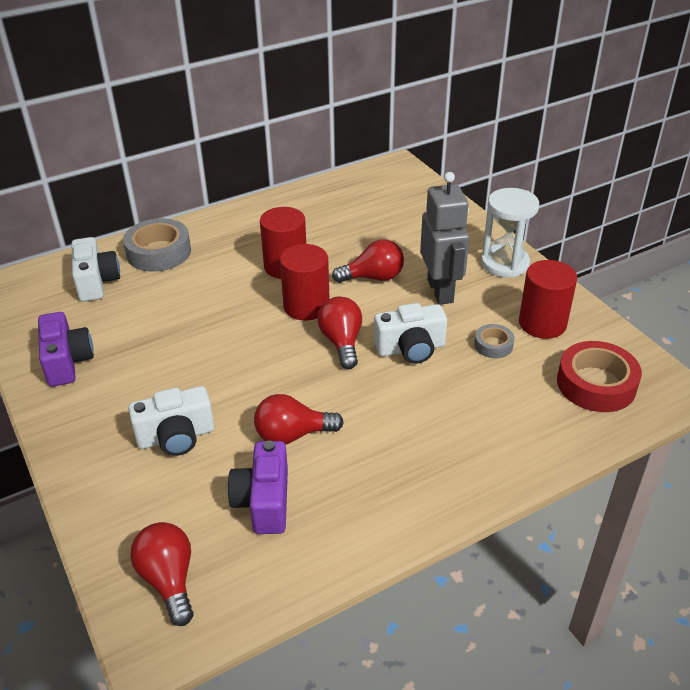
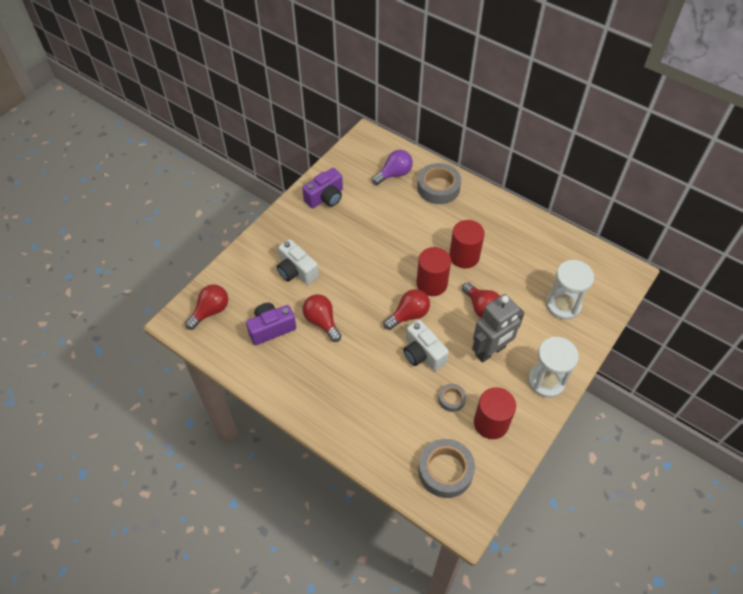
camera: 65 degrees right, 15 degrees up
(96, 282) = (394, 174): white camera -> purple light bulb
(410, 219) = (563, 305): none -> white hourglass
(596, 384) = (445, 471): red tape -> grey tape

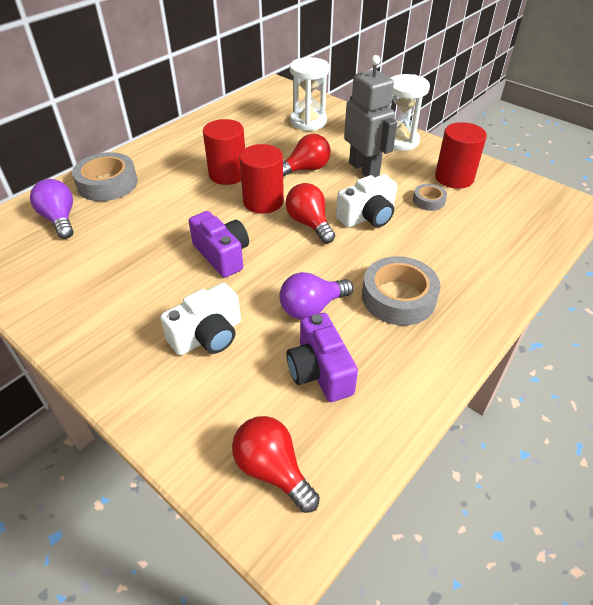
camera: 85 degrees left, 10 degrees down
(322, 321) = (312, 308): red light bulb -> purple light bulb
(325, 197) = (65, 294): purple camera -> purple camera (222, 255)
(445, 471) = (520, 213): grey tape -> grey tape (398, 297)

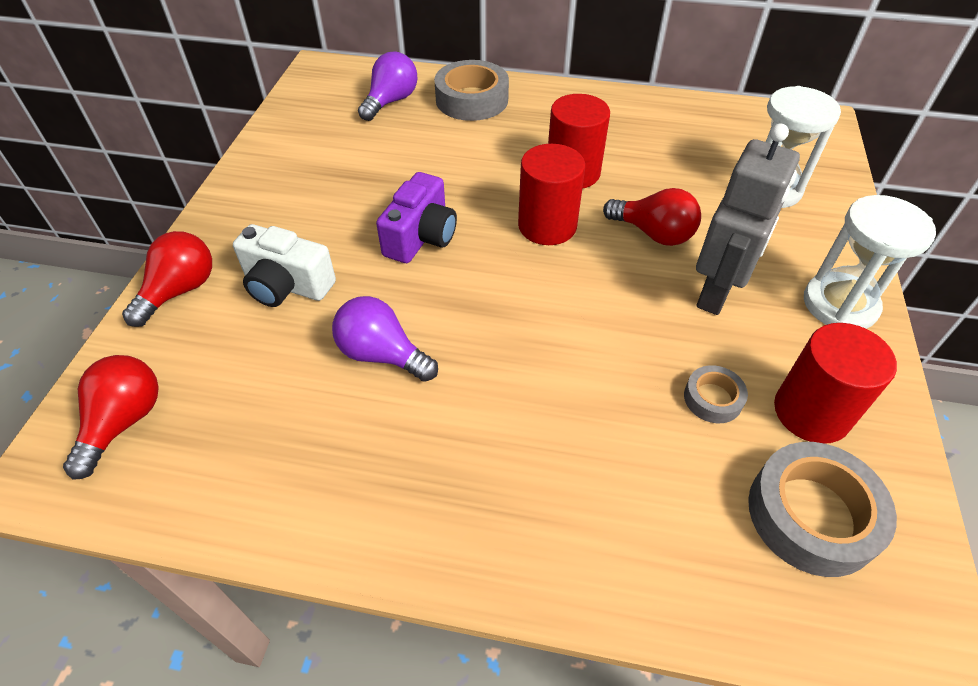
camera: 60 degrees right, 5 degrees up
(309, 223) = (540, 286): red light bulb -> red light bulb (180, 291)
(320, 371) = (280, 406): purple camera -> none
(367, 217) = (606, 339): white camera -> none
(398, 297) = (458, 439): grey tape -> grey tape (812, 515)

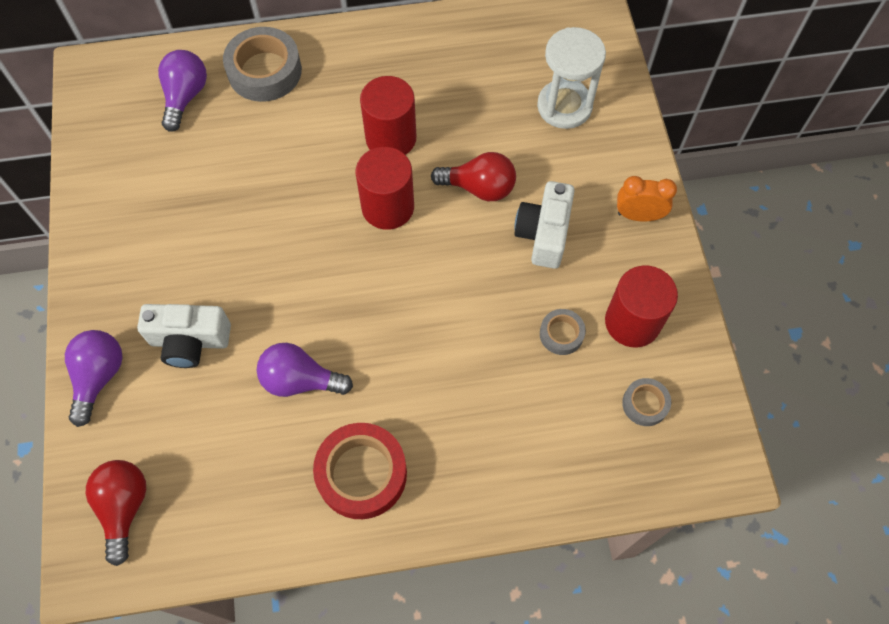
camera: 20 degrees left, 15 degrees up
(180, 291) = (99, 377): red light bulb -> purple light bulb
(406, 476) = (361, 474): none -> red tape
(421, 237) = (283, 253): purple camera -> none
(717, 292) = (544, 234): grey robot -> white camera
(812, 515) = (645, 404): grey tape -> grey tape, size x0.52
(839, 304) = (638, 215): white hourglass -> orange clock

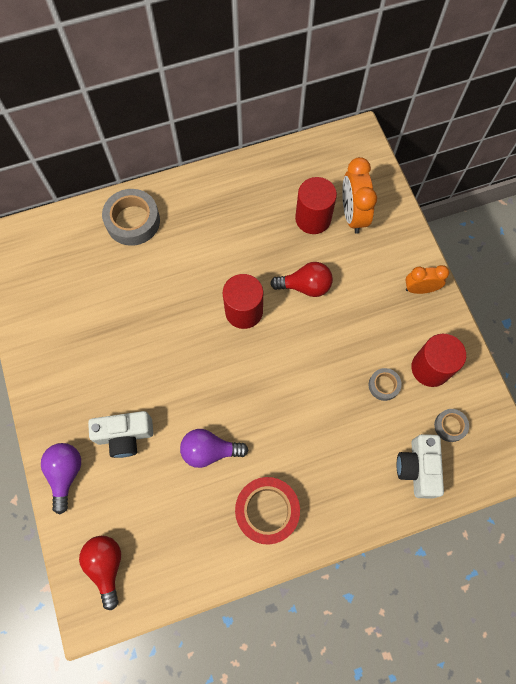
camera: 10 degrees left, 5 degrees up
(185, 96) = (79, 250): purple light bulb -> none
(391, 138) = (235, 258): red cylinder -> red cylinder (313, 218)
(544, 234) = (357, 313): white camera -> white camera (417, 468)
(564, 106) = (353, 215): white hourglass -> orange clock

